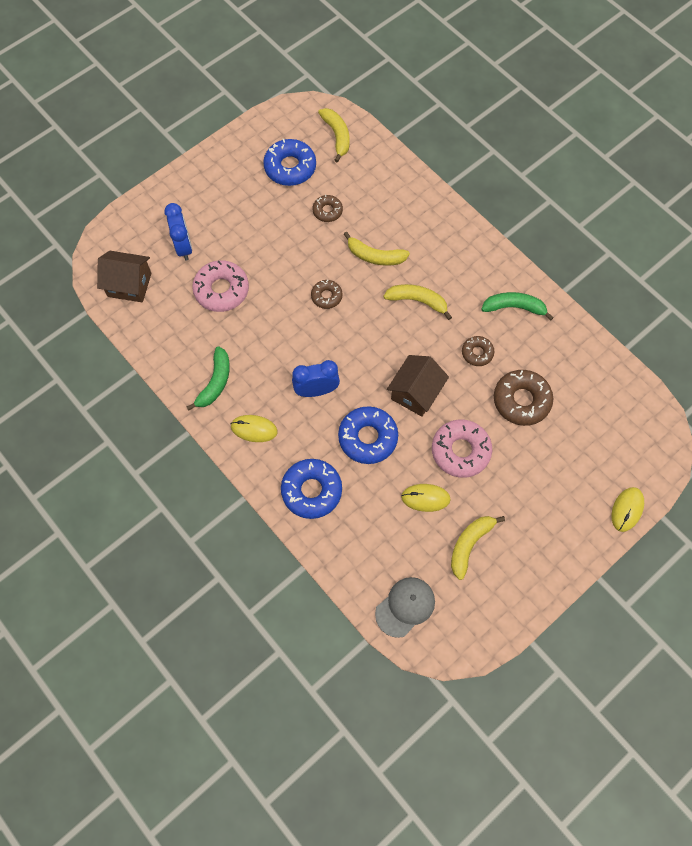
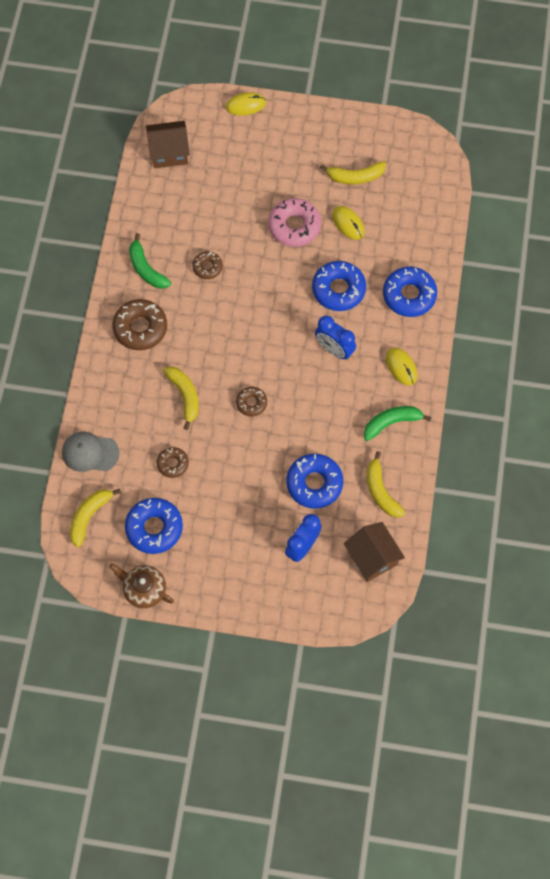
camera: 130 degrees left, 0 degrees up
(221, 290) = (314, 483): pink donut -> blue donut
(252, 133) = (144, 589): none -> brown teapot
(405, 607) = (430, 185): grey cap -> grey cap (90, 453)
(415, 393) = (276, 284): brown house -> brown house (169, 152)
(417, 301) = (199, 337): yellow banana -> yellow banana (381, 491)
(521, 400) = (221, 214): brown donut -> brown donut (140, 328)

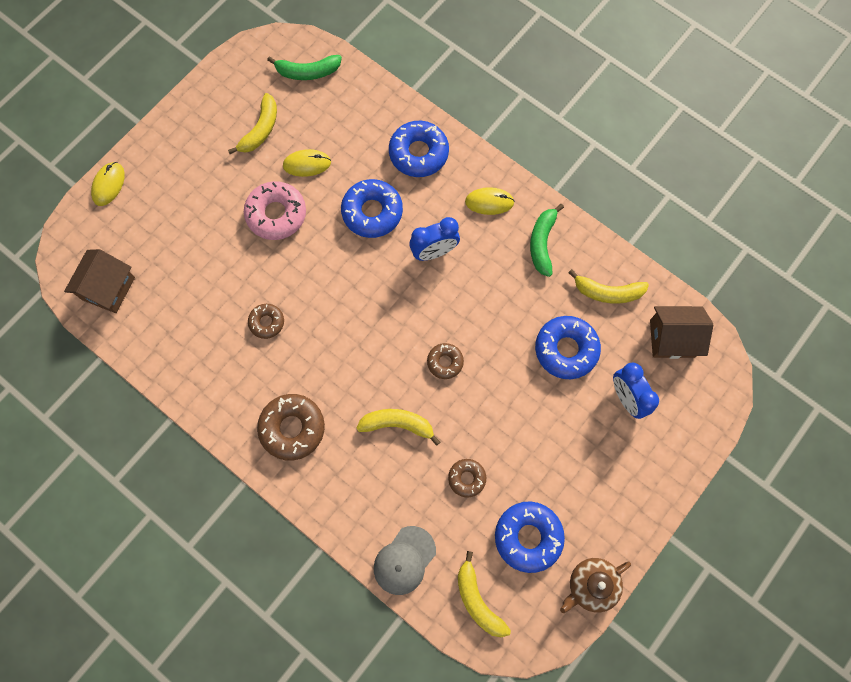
camera: 60 degrees left, 5 degrees up
(146, 269) = (228, 385): green banana -> green banana (308, 72)

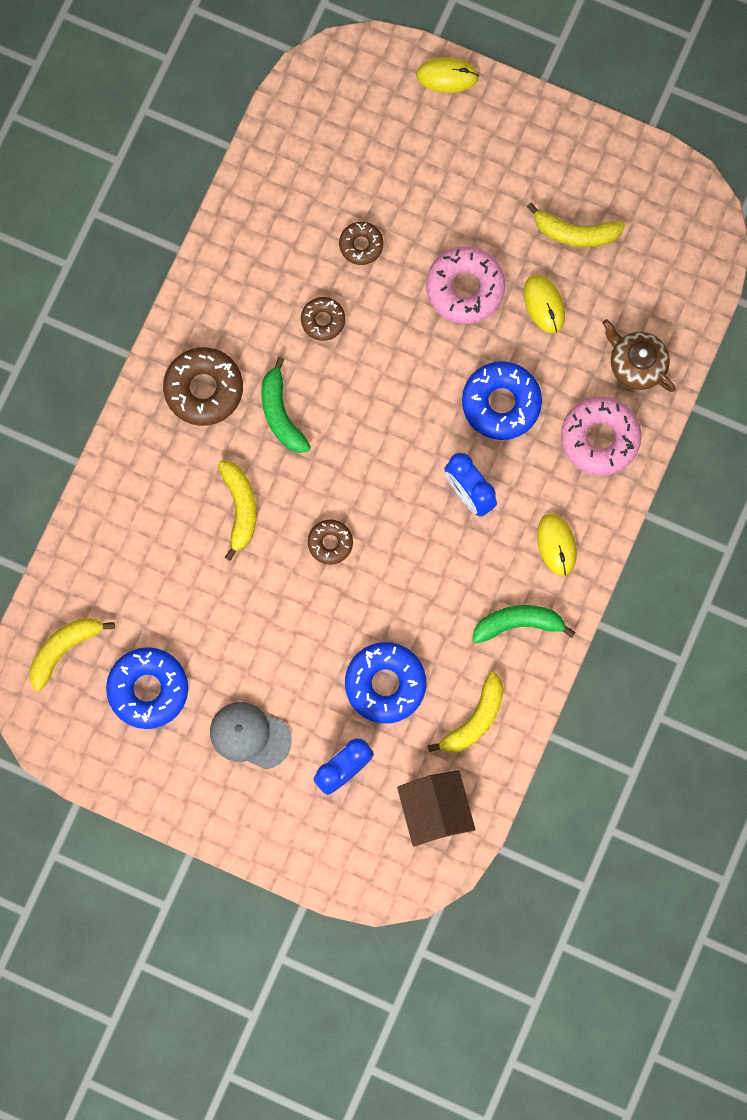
camera: 75 degrees right, 5 degrees up
(108, 288) = (315, 124): brown house -> none
(308, 72) = (676, 265): green banana -> green banana (281, 413)
(404, 560) = (87, 557): grey cap -> grey cap (250, 735)
(418, 153) = (600, 438): blue donut -> pink donut
(466, 478) = (197, 603): brown donut -> brown donut (361, 245)
(591, 585) = (112, 773): brown teapot -> brown teapot (636, 364)
(607, 292) = (474, 719): yellow banana -> yellow banana turned 135 degrees counterclockwise

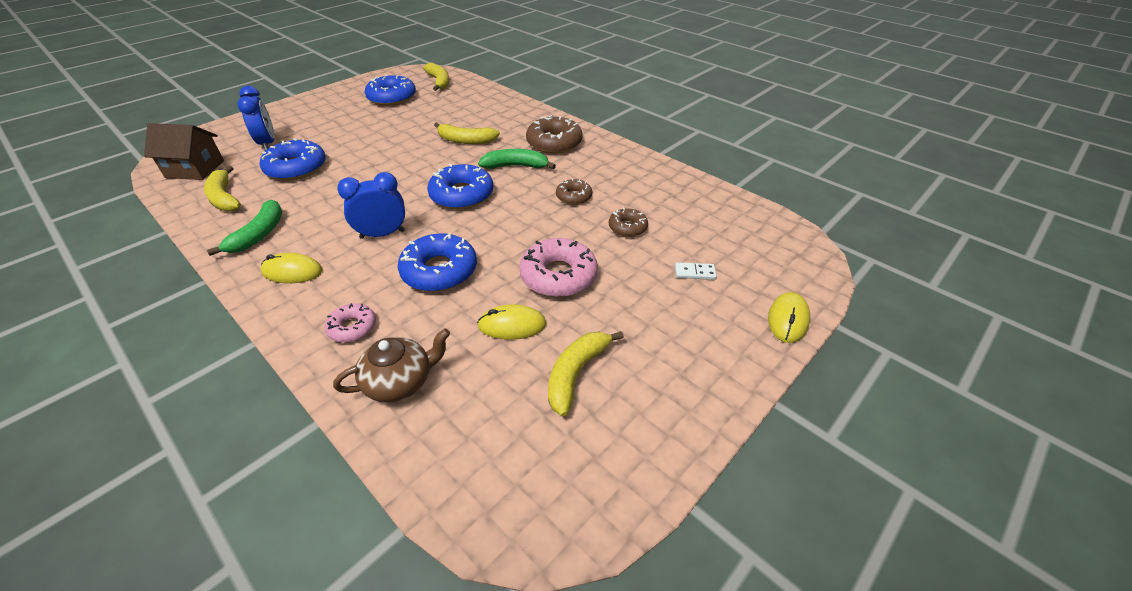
camera: 110 degrees right, 35 degrees down
(250, 735) = (329, 119): grey cap -> none
(330, 543) = (410, 167): brown donut -> none
(367, 448) = (462, 195): none -> blue donut
(412, 164) = (694, 272): none -> white domino
(600, 438) = (352, 327): pink donut -> pink donut, size x0.56

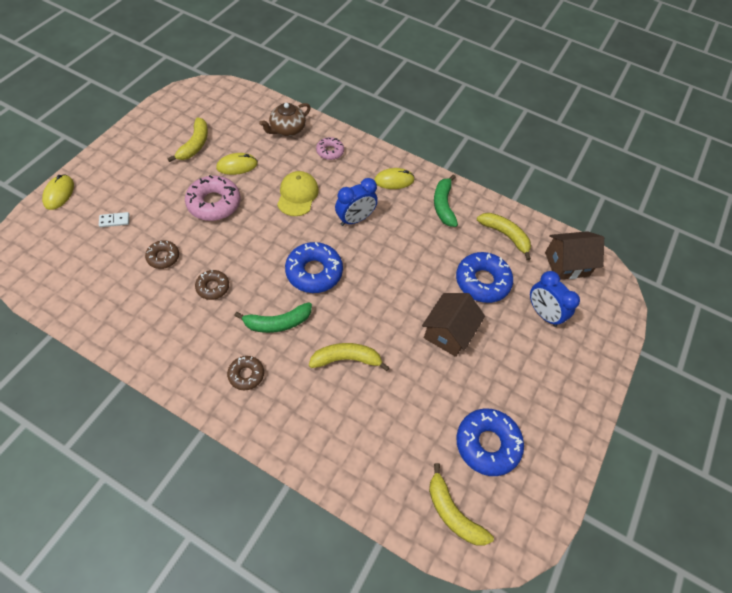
camera: 160 degrees right, 15 degrees up
(365, 143) = (448, 332): none -> brown house
(439, 271) = (297, 195): blue donut -> yellow cap
(554, 143) = (246, 375): brown donut -> brown donut, size x0.56

